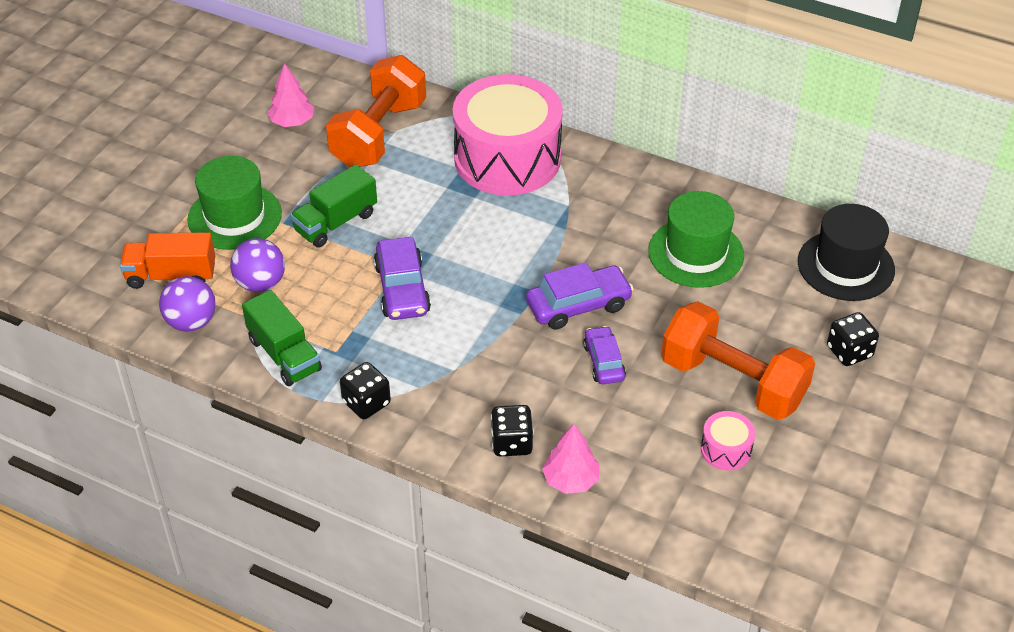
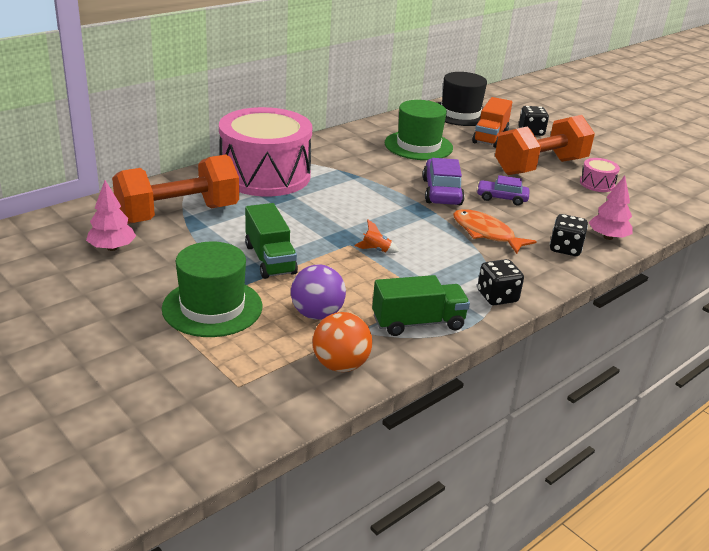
camera: 70 degrees left, 15 degrees down
(171, 275) = (263, 363): orange truck -> orange truck (490, 137)
(191, 322) = (340, 365): purple ball -> orange ball
(379, 134) = (178, 214): orange dumbbell -> orange dumbbell turned 75 degrees counterclockwise
(402, 289) = (376, 250): purple car -> orange rocket
(500, 366) = (486, 233): none -> orange fish

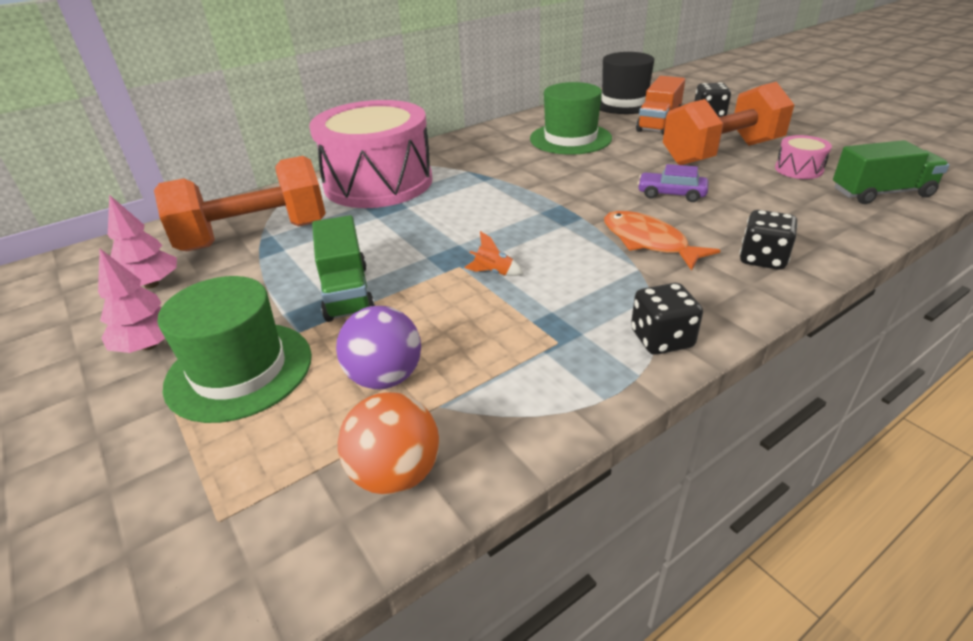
camera: 10 degrees right, 5 degrees up
(418, 323) = (535, 389): green truck -> green truck (881, 193)
(441, 192) = (593, 190): purple car -> none
(608, 237) = (823, 239): pink tree -> pink tree (149, 345)

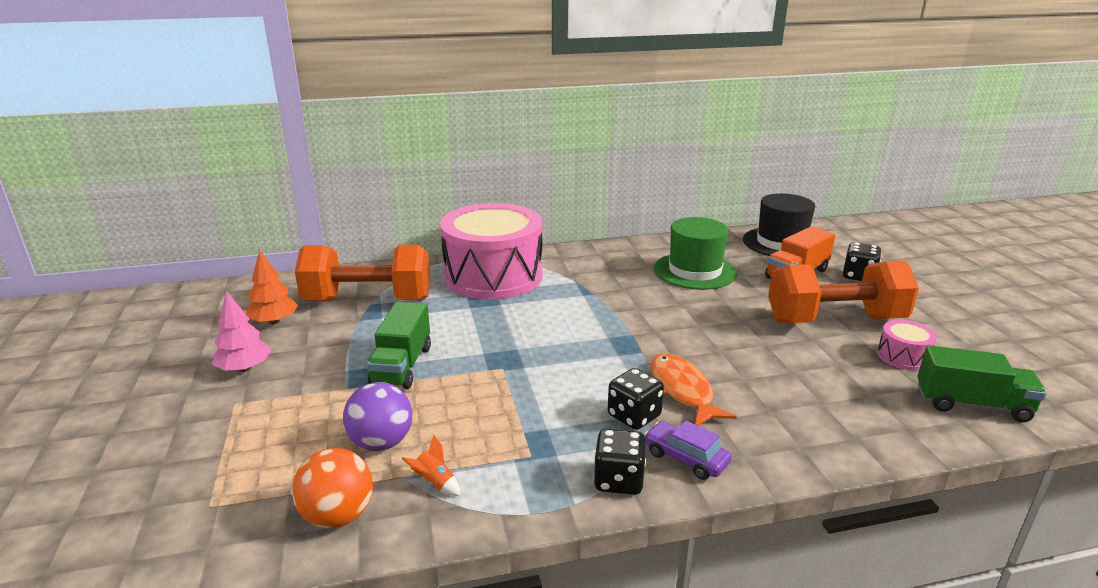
camera: 20 degrees right, 10 degrees down
(151, 284) = (274, 321): pink tree -> orange tree
(239, 370) = (289, 405): green hat -> none
(493, 272) = (526, 381): orange rocket -> orange rocket (435, 483)
(671, 194) = (745, 350): purple car -> purple car (685, 458)
(762, 259) = (777, 436): black dice -> black dice (634, 416)

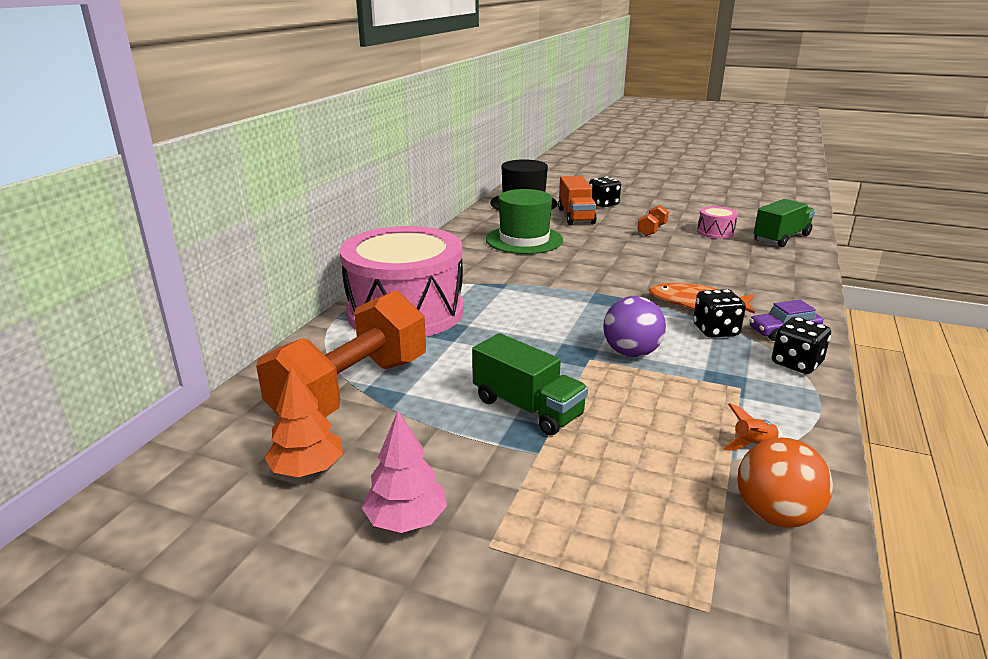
camera: 55 degrees left, 0 degrees up
(381, 442) = (664, 457): purple ball -> purple ball (631, 353)
(835, 320) = (652, 230): orange dumbbell -> orange dumbbell, size x0.42

